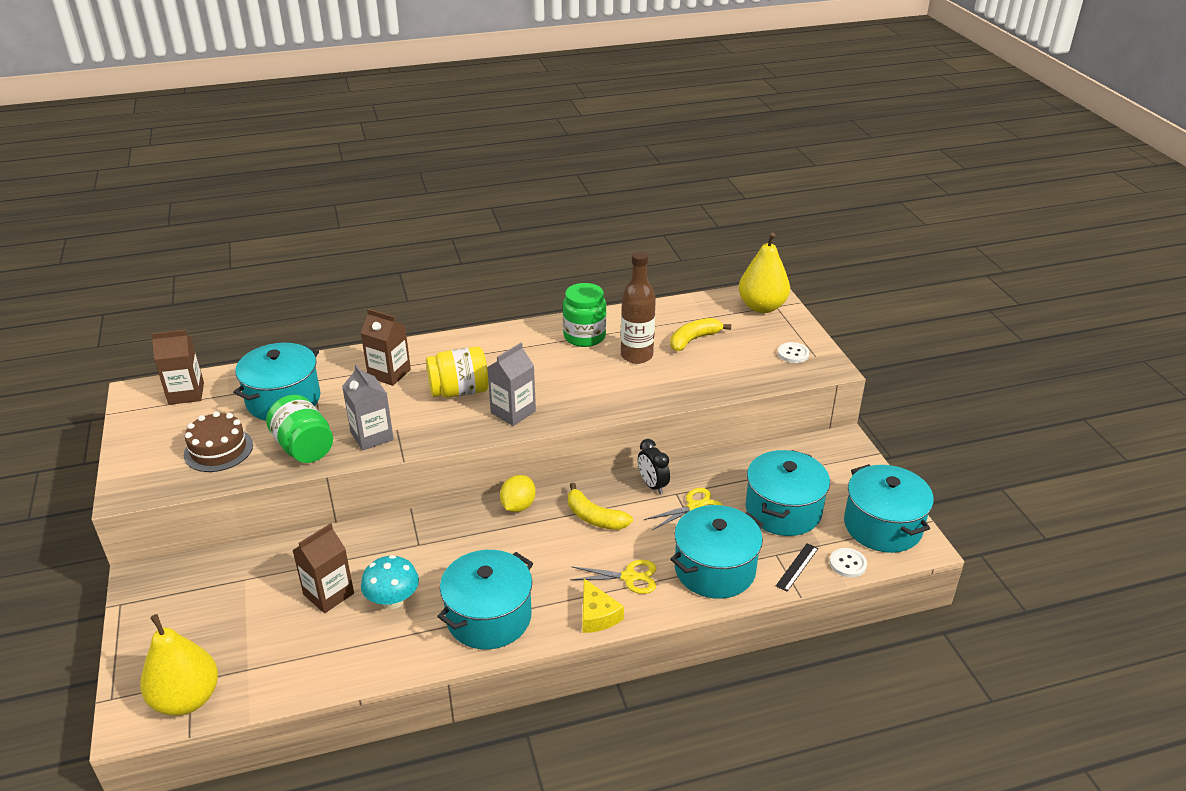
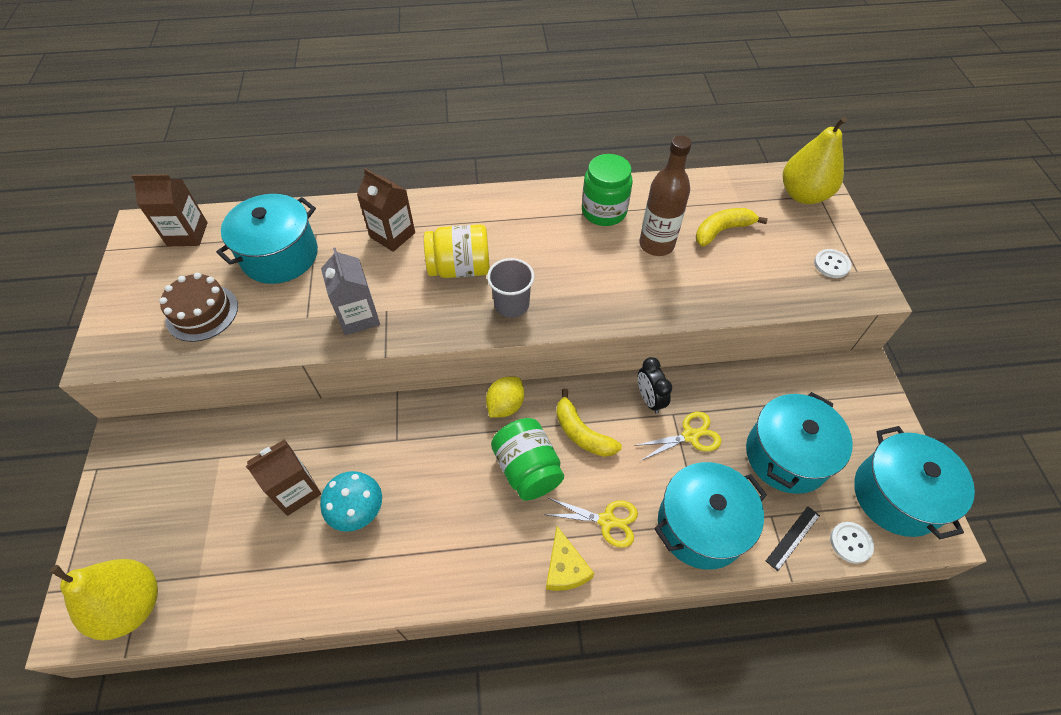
camera: 10 degrees right, 20 degrees up
(304, 447) = (287, 322): green jar -> green jar (527, 469)
(489, 617) = (451, 550): turquoise pot -> none
(513, 412) = (511, 304): grey carton -> grey cup

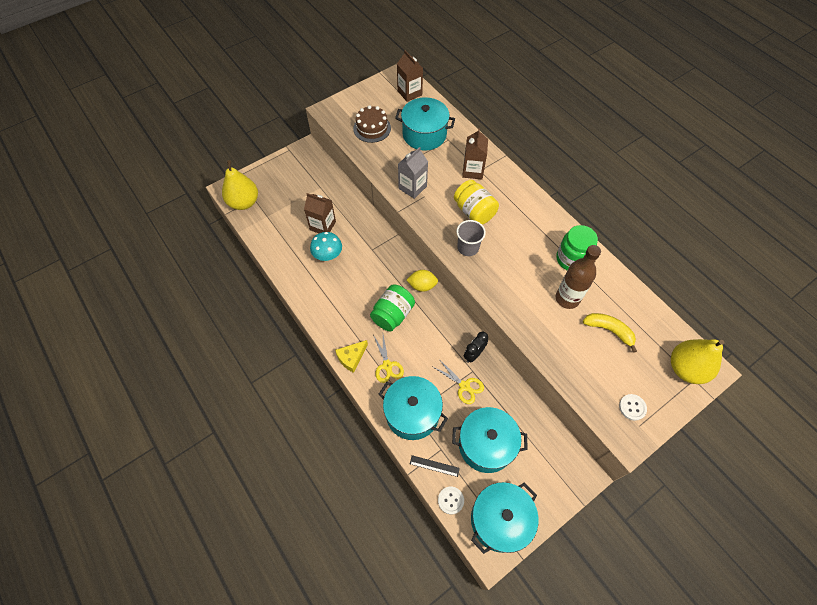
camera: 60 degrees right, 5 degrees up
(582, 433) = (430, 330): yellow banana -> none

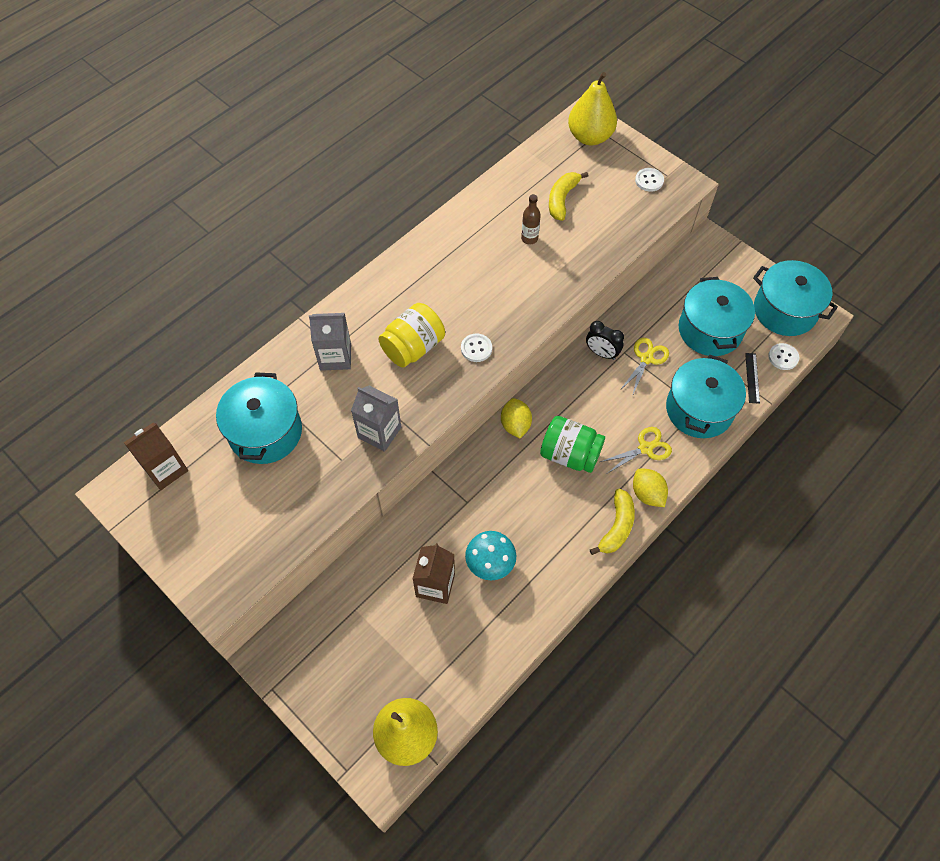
camera: 100 degrees left, 0 degrees up
(332, 332) = (616, 527): none -> yellow banana
(351, 357) = (647, 494): yellow cheese -> yellow lemon
(372, 128) = (257, 515): brown cake -> none
(468, 247) = (476, 348): grey cup -> white button
(473, 171) = (335, 357): brown carton -> grey carton
(567, 298) = (529, 238): brown bottle -> brown bottle, size x0.55
(571, 259) = (470, 236): green jar -> none

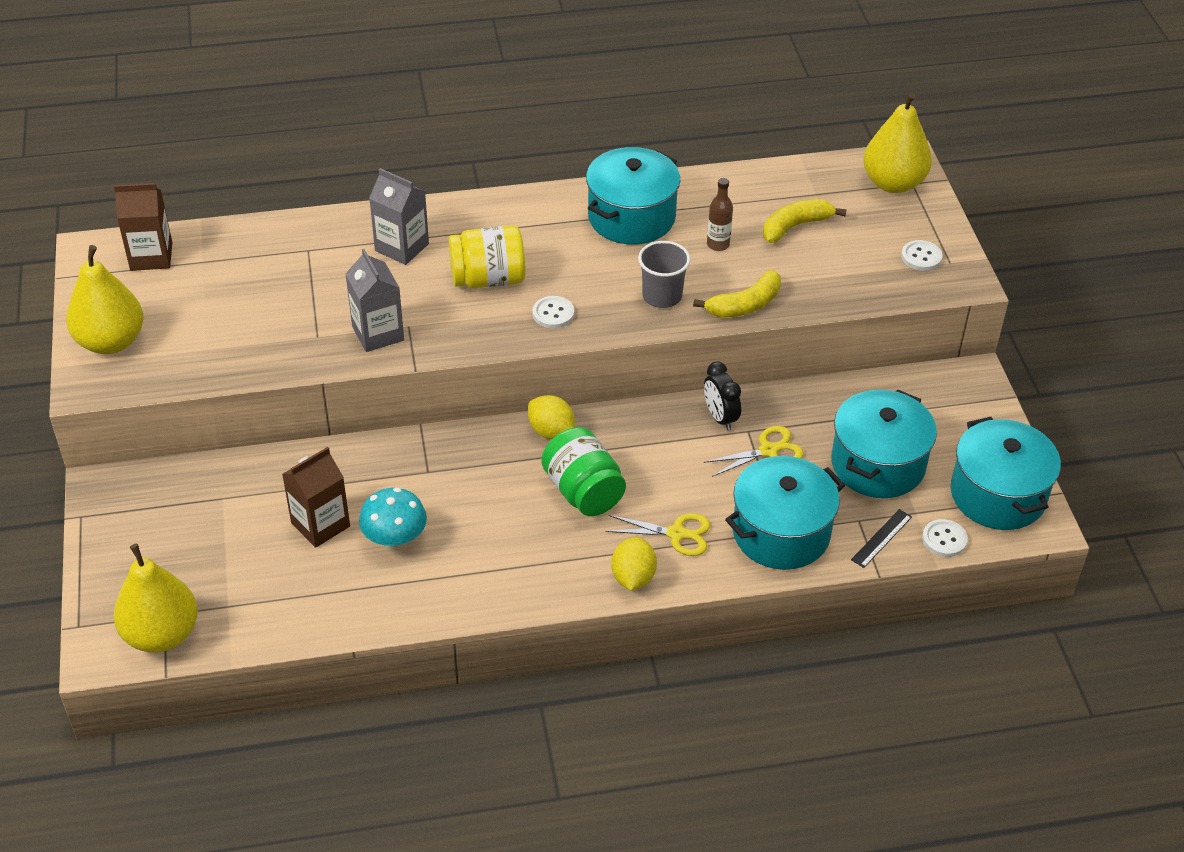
camera: 35 degrees right, 15 degrees down
(200, 556) = (111, 342): none -> yellow pear
(265, 432) = (270, 275): turquoise pot -> turquoise pot (631, 217)
(515, 425) = (551, 431): yellow lemon -> yellow lemon turned 75 degrees counterclockwise
(529, 296) = (662, 296): none -> grey cup
(616, 527) = (565, 587): yellow banana -> yellow banana (745, 305)

